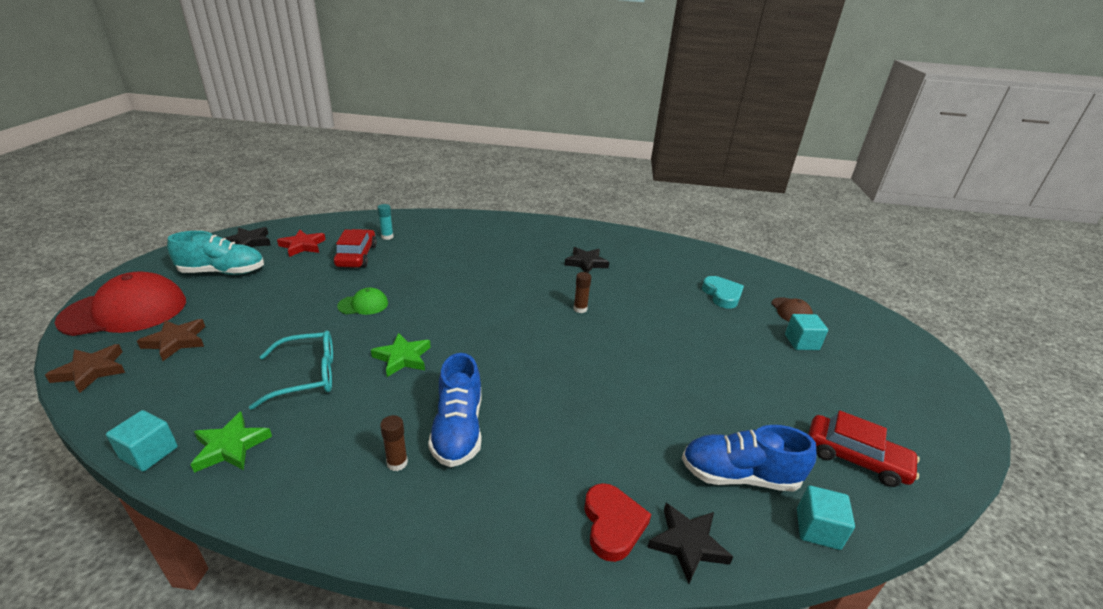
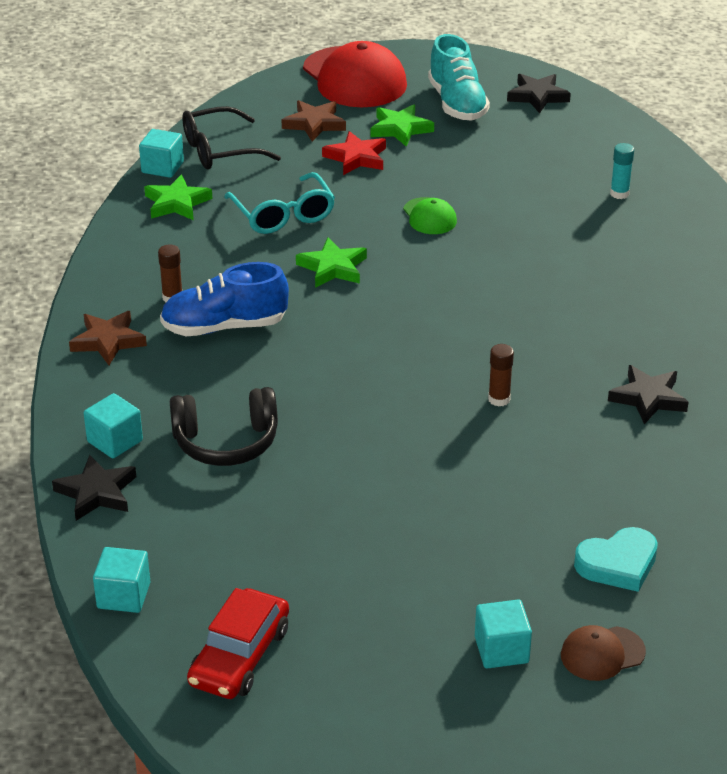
camera: 85 degrees right, 5 degrees up
(91, 371) = (257, 100): brown star -> brown star (108, 341)
(160, 405) = (220, 150): none -> black glasses
(231, 300) = (400, 129): none -> green star
(302, 246) = (551, 136): red star -> red star (356, 158)
(356, 256) = (548, 182): red car -> none
(612, 524) = (115, 441): red heart -> turquoise cube
(616, 443) = (226, 442): none -> black headphones
(739, 475) = (192, 540): blue shoe -> none

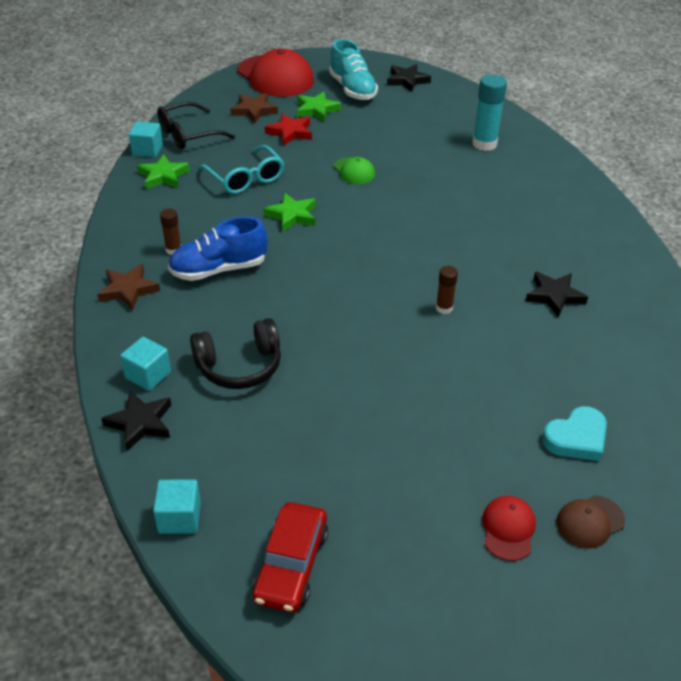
camera: 10 degrees left, 5 degrees up
(501, 650) = (508, 529): turquoise cube -> red cap
(619, 194) = (484, 144): turquoise glue stick -> turquoise glue stick, size x1.80

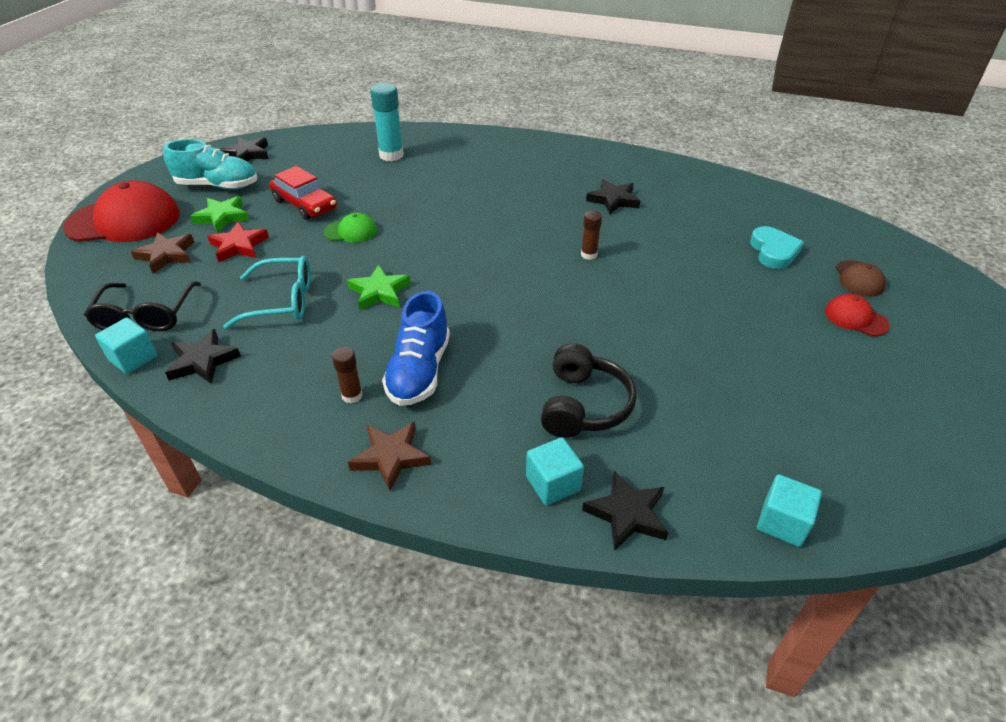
camera: 60 degrees left, 0 degrees up
(163, 176) = (203, 361): green star -> black star
(291, 565) = (865, 457): red car -> red car (305, 204)

